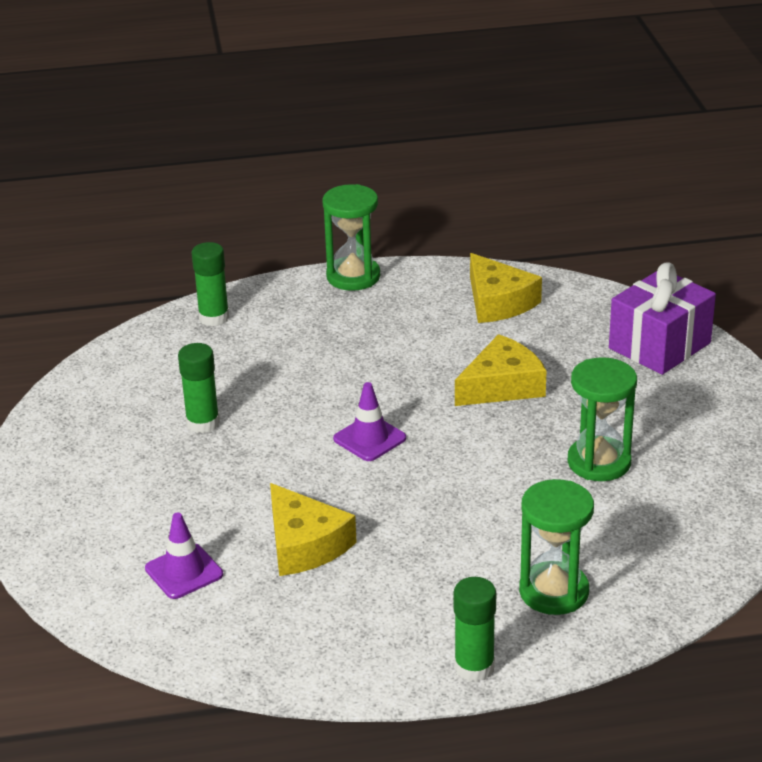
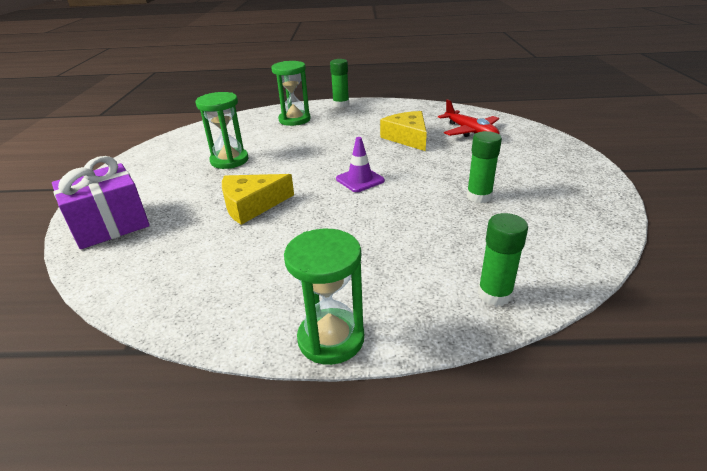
camera: 170 degrees left, 0 degrees up
(184, 572) = (470, 132): purple traffic cone -> red plane
(498, 302) = (197, 282): yellow cheese -> none

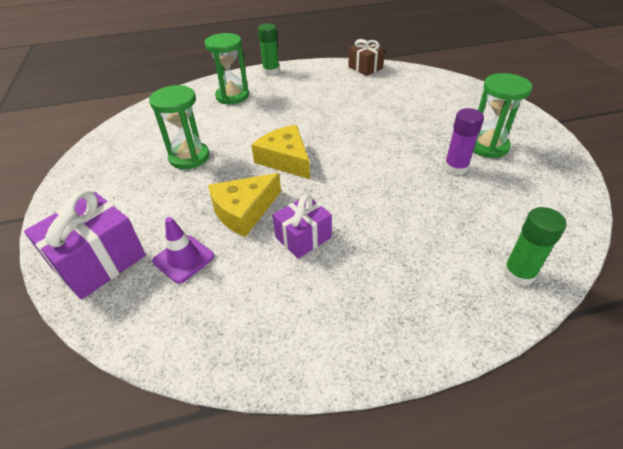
camera: 15 degrees left, 10 degrees up
(292, 232) = (303, 237): none -> purple gift
(331, 338) = (402, 352): green hourglass -> green hourglass (487, 146)
(360, 180) = (337, 164): purple traffic cone -> purple traffic cone (183, 259)
(407, 138) = (358, 107): yellow cheese -> yellow cheese (285, 159)
(433, 108) = (365, 68): none -> brown gift
(470, 132) = (413, 93): red plane -> none
(479, 196) = (455, 168): green glue stick -> purple glue stick

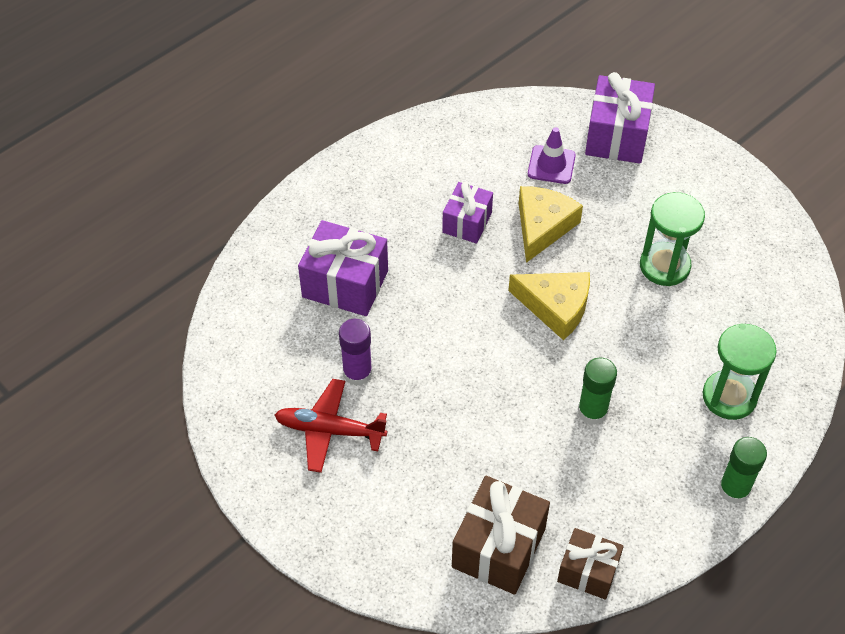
camera: 150 degrees right, 10 degrees up
(404, 83) = (498, 548): none -> brown gift
(443, 228) = (345, 284): none -> purple gift
(487, 146) = (329, 430): green hourglass -> red plane
(518, 273) = (268, 262): green glue stick -> green glue stick (592, 412)

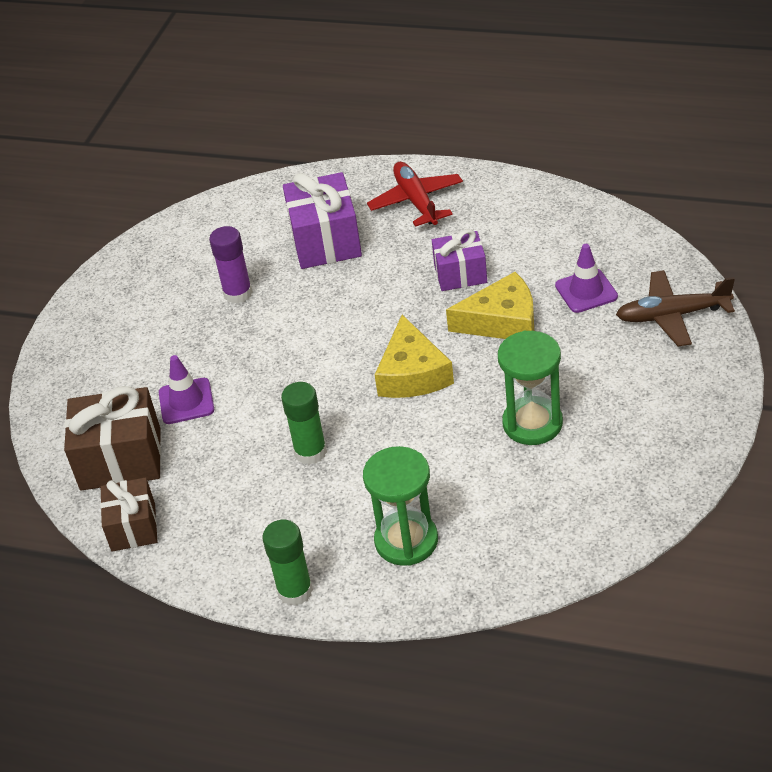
camera: 65 degrees right, 10 degrees down
(329, 430) = (168, 307): red plane -> red plane (416, 201)
(465, 469) = (186, 401): none -> purple traffic cone
(616, 136) = (672, 315): purple gift -> brown plane

